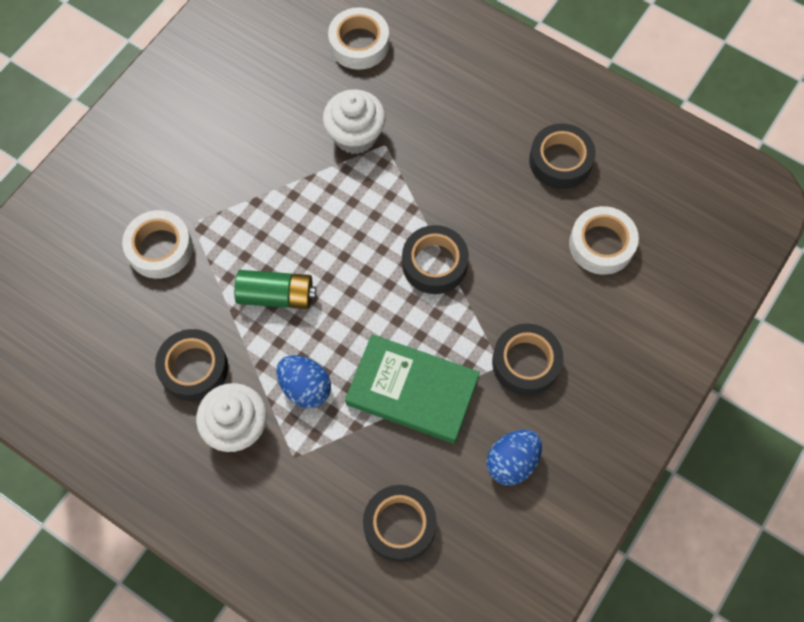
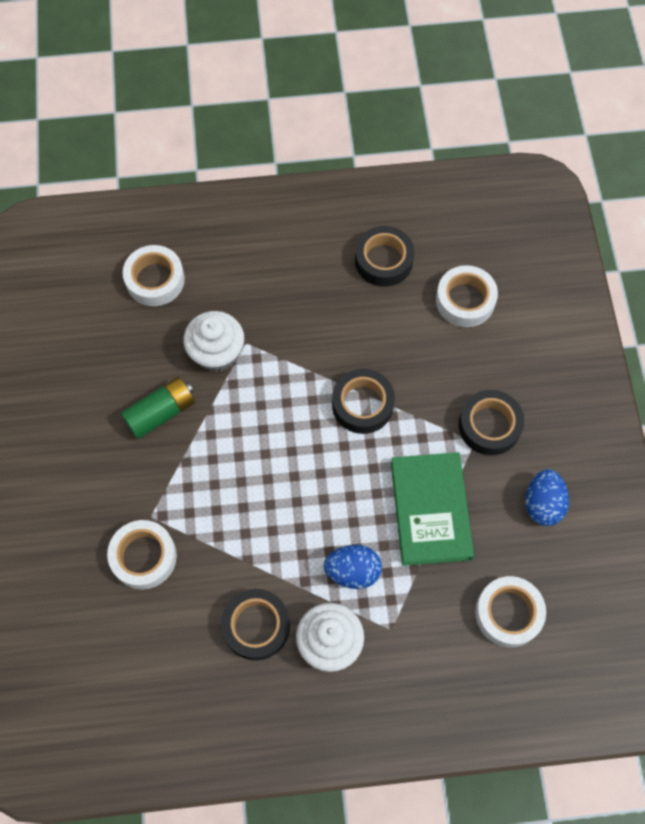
camera: 40 degrees left, 0 degrees up
(276, 296) = (268, 520): green battery -> green battery (161, 413)
(399, 525) = (508, 613): black tape -> white tape
(412, 391) = (430, 510): green book -> green book turned 75 degrees counterclockwise

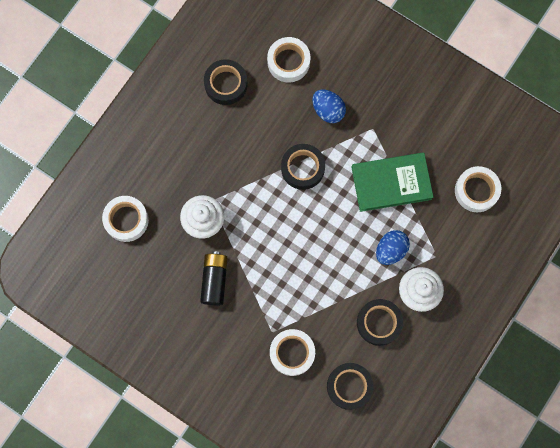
camera: 50 degrees left, 10 degrees up
(161, 413) = (214, 280): green battery -> black battery
(430, 510) = (391, 183): green book -> green book turned 45 degrees counterclockwise
(489, 426) = (371, 113): black tape -> black tape (349, 386)
(542, 504) = (435, 124): blue egg -> blue egg (328, 110)

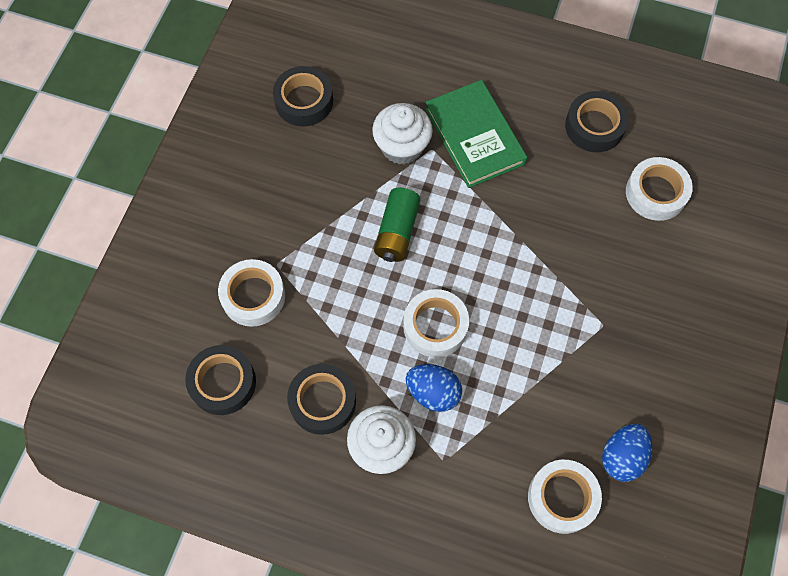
camera: 75 degrees right, 10 degrees down
(126, 220) = (377, 62): white tape -> white tape (435, 326)
(214, 280) = (327, 178): black battery -> none
(270, 243) = (397, 232): none -> green battery
(302, 168) = (513, 247): black tape -> black tape (304, 101)
(328, 110) = (607, 259): blue egg -> blue egg (622, 457)
(391, 183) = (532, 370): green book -> green book (474, 136)

